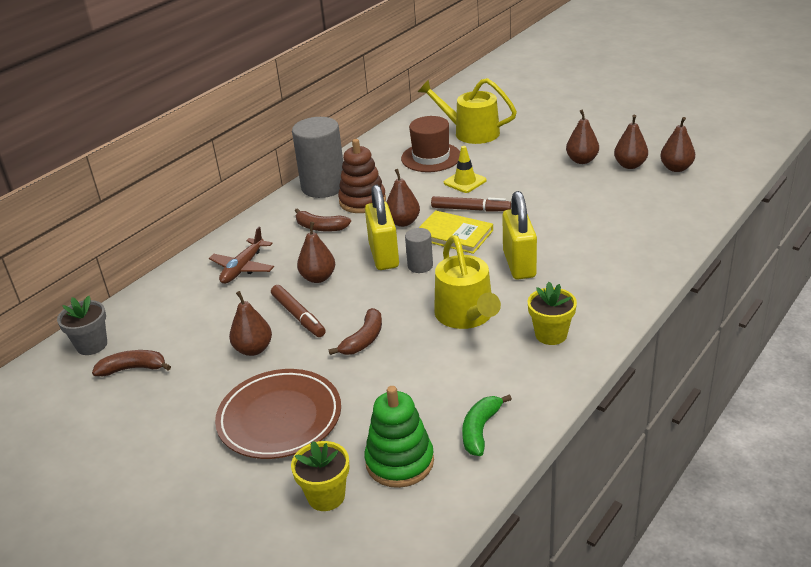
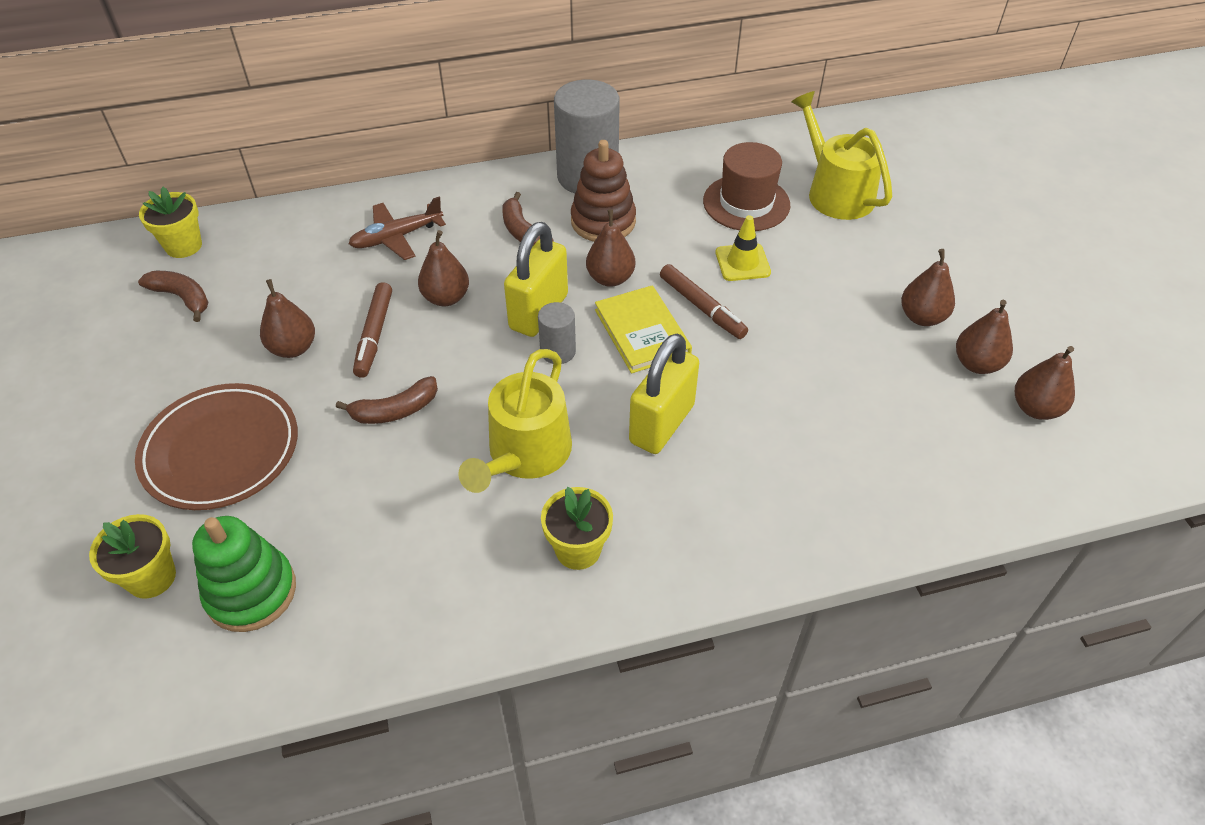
camera: 35 degrees right, 15 degrees up
(92, 345) = (183, 246): grey flower pot -> yellow flower pot
(480, 430) = (362, 617): green banana -> none

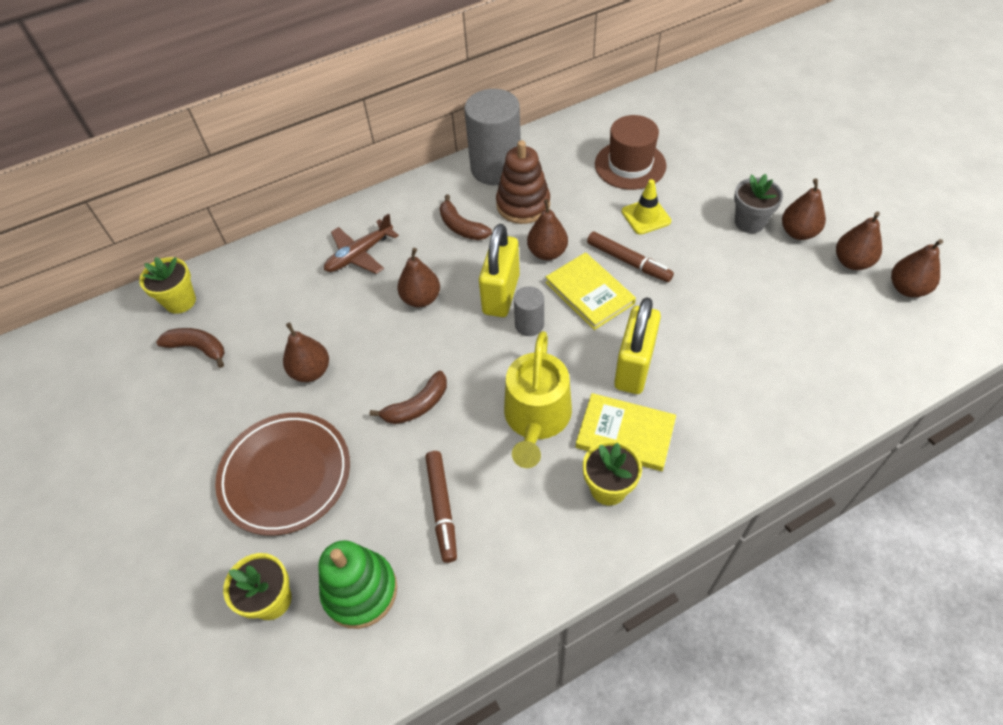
camera: 10 degrees left, 5 degrees up
(374, 335) = (374, 344): brown marker -> brown marker (442, 508)
(622, 494) = (625, 434): none -> yellow book
(836, 192) = (696, 141): yellow watering can -> none
(866, 294) = (749, 222): none -> grey flower pot

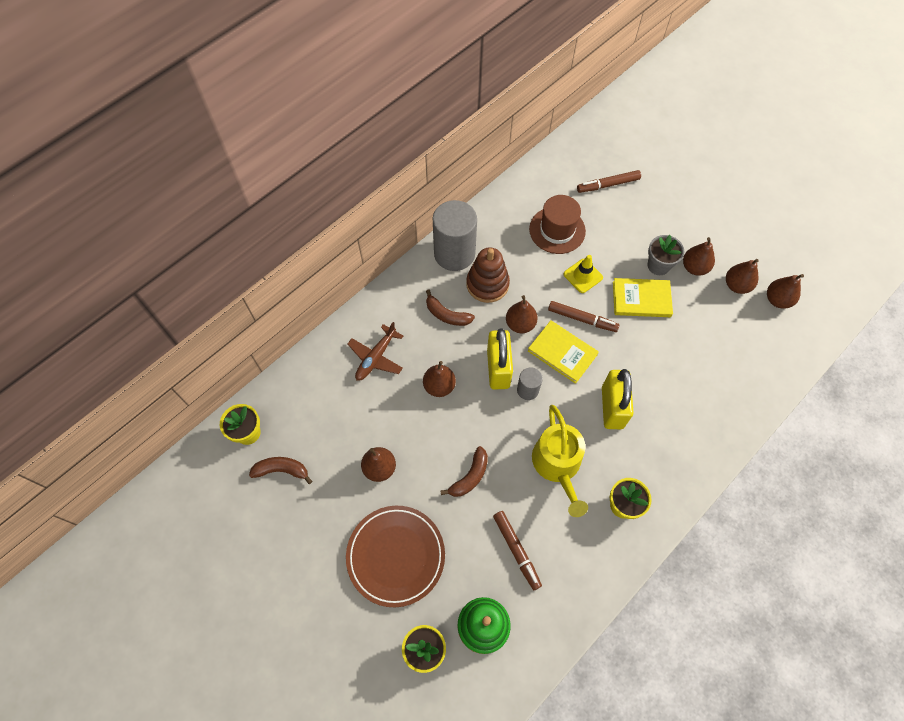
camera: 20 degrees left, 10 degrees up
(625, 434) = (622, 461): yellow book -> yellow book (641, 299)
(710, 130) = (608, 185): none -> brown marker

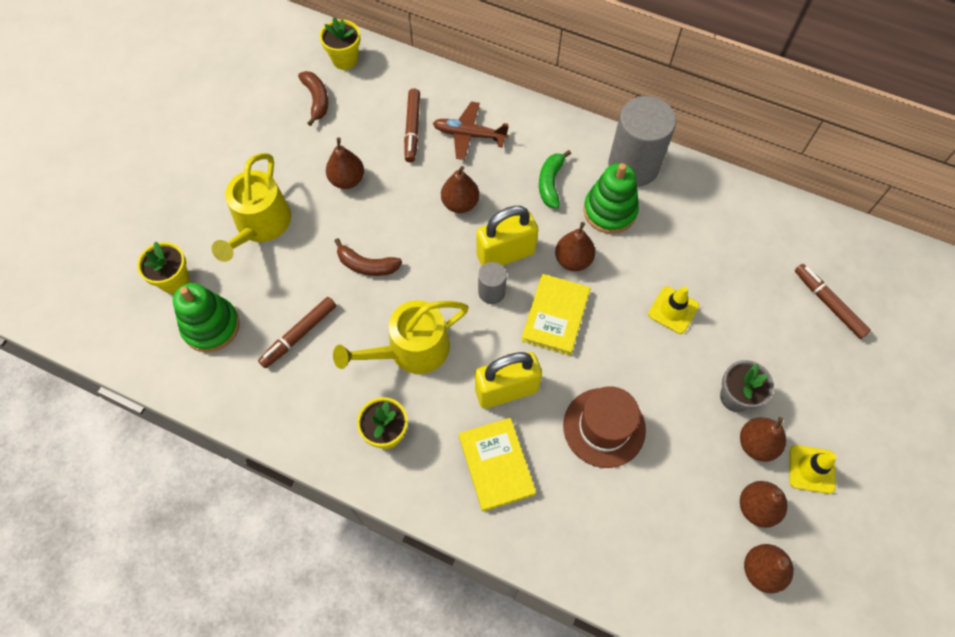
camera: 70 degrees right, 0 degrees up
(396, 556) = (260, 224): brown plate -> yellow watering can
(447, 315) = (550, 183): brown banana -> green banana
(487, 284) = (610, 211): brown stacking toy -> green stacking toy
(557, 230) = (725, 263): brown hat -> brown hat (604, 427)
(582, 319) = (611, 325): brown marker -> brown marker (412, 129)
(641, 299) = (673, 387): yellow book -> yellow book (496, 465)
(719, 244) = (811, 469): none -> yellow traffic cone

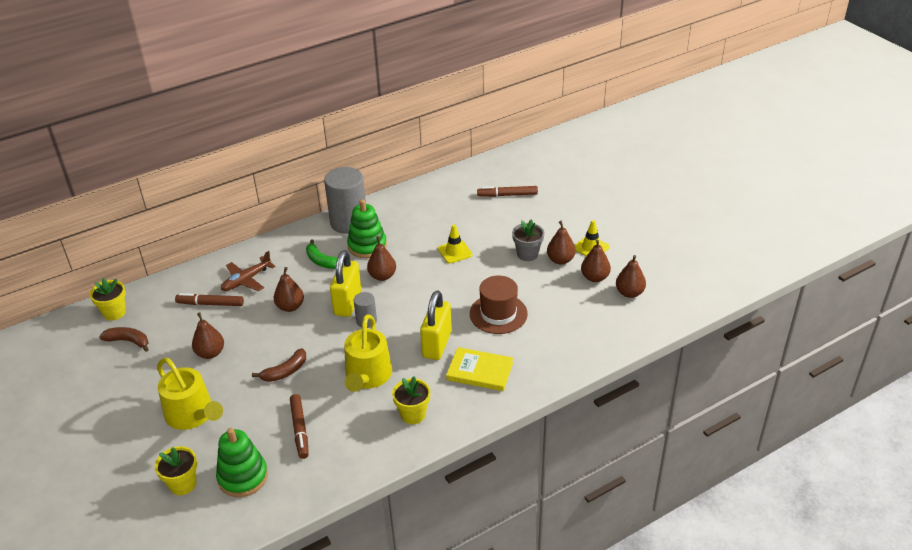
camera: 55 degrees left, 25 degrees down
(412, 129) = (210, 304): brown marker -> brown marker turned 150 degrees clockwise
(555, 315) = (410, 300): yellow book -> none

